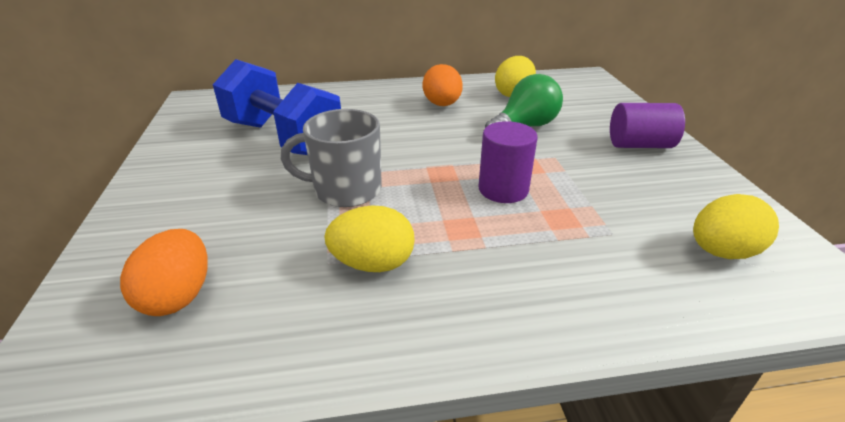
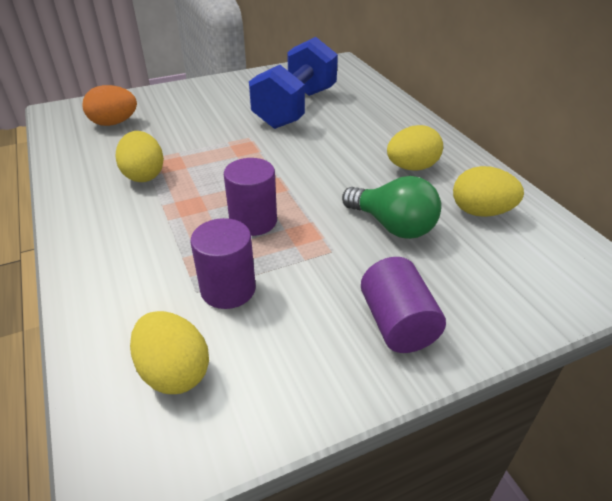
camera: 75 degrees right, 5 degrees up
(345, 190) = (230, 148): grey mug -> none
(442, 104) = (412, 167): orange egg -> yellow egg
(608, 214) = (228, 289): none -> purple cylinder

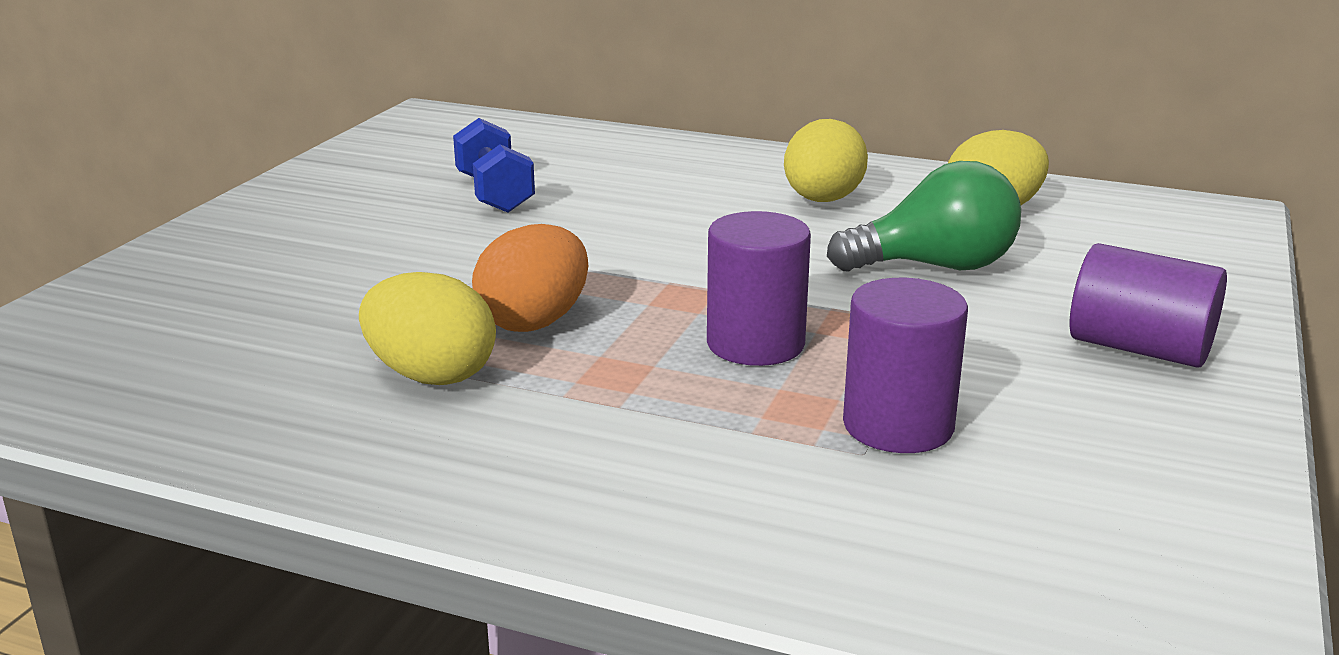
camera: 45 degrees left, 15 degrees down
(114, 123) = (166, 338): orange egg -> orange egg (534, 322)
(174, 372) = (1036, 537): yellow egg -> none
(296, 108) = (495, 194): blue dumbbell -> blue dumbbell, size x0.52

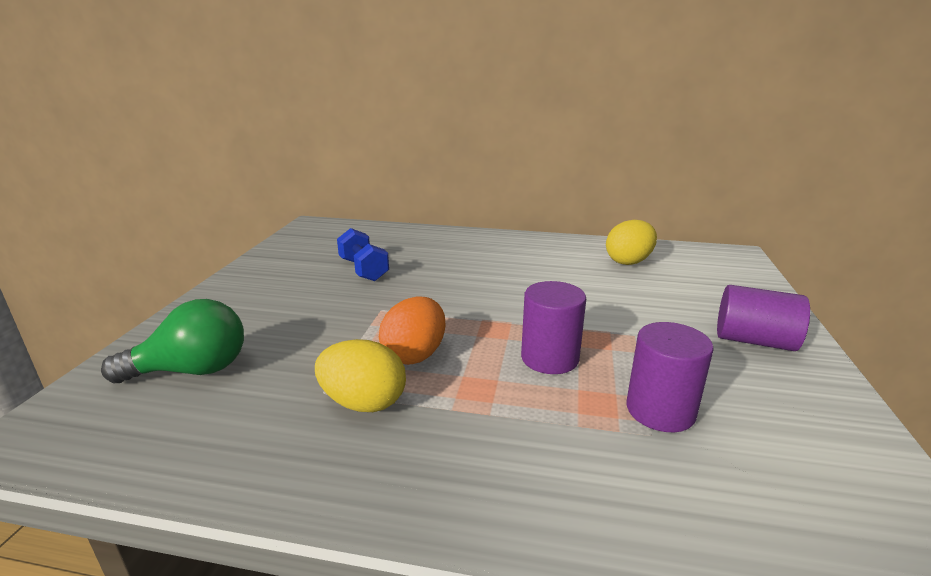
camera: 10 degrees left, 0 degrees up
(822, 200) = (540, 261): yellow egg -> none
(935, 266) = (619, 297): green light bulb -> green light bulb (192, 370)

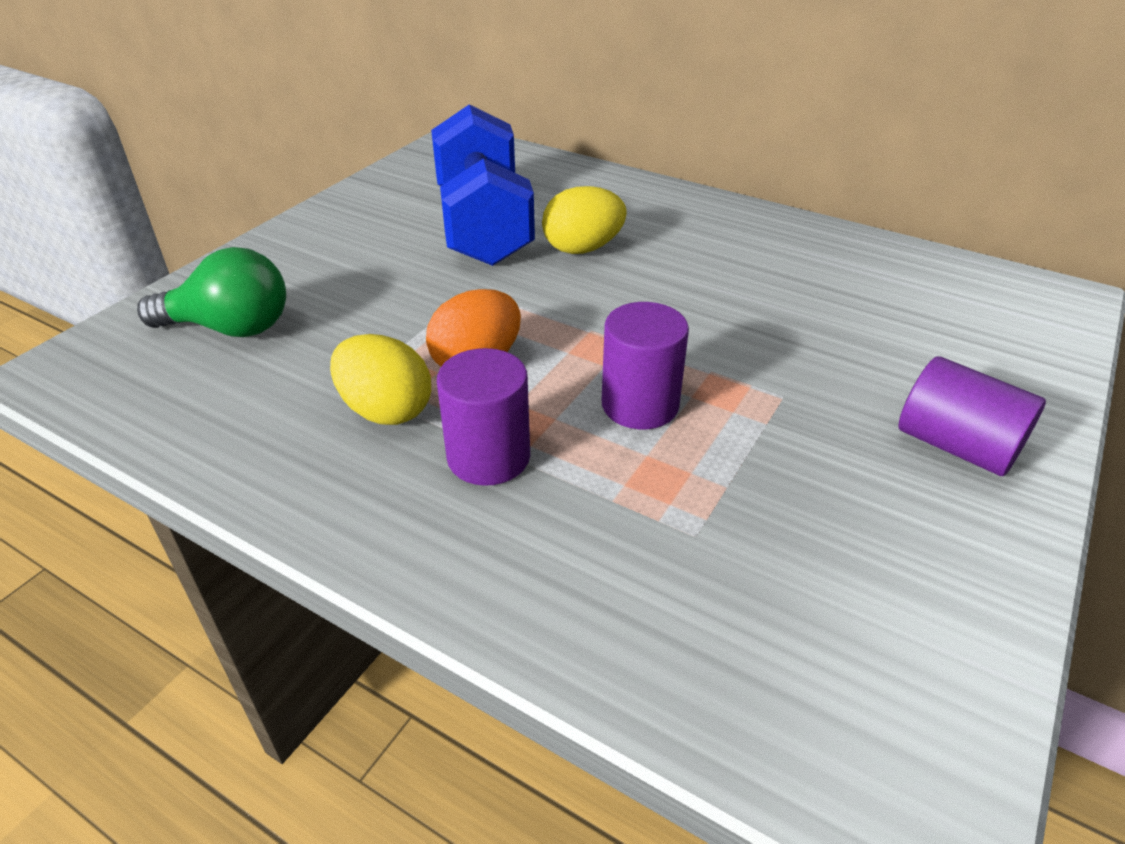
camera: 20 degrees right, 15 degrees up
(363, 270) = (483, 226): blue dumbbell -> blue dumbbell, size x1.92
(628, 261) = (868, 278): yellow egg -> yellow egg (583, 248)
(660, 410) = (731, 509): purple cylinder -> purple cylinder (488, 457)

